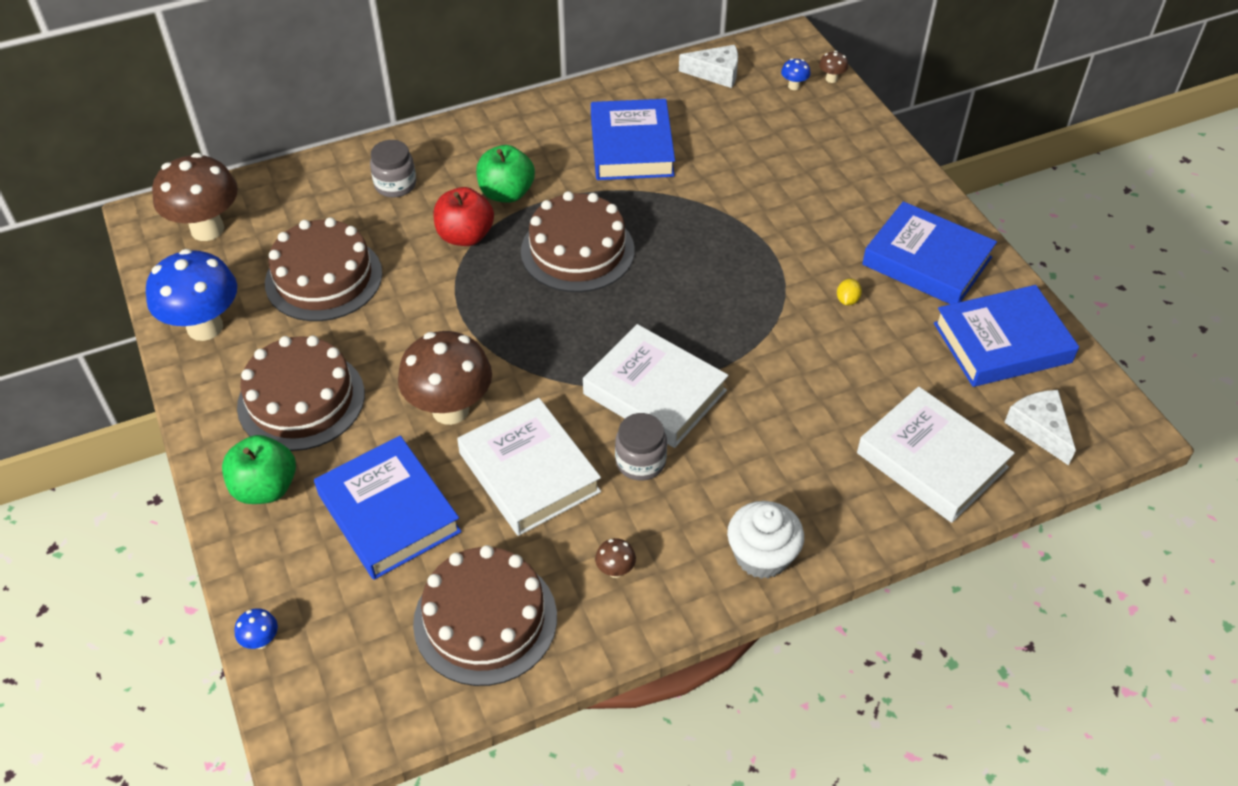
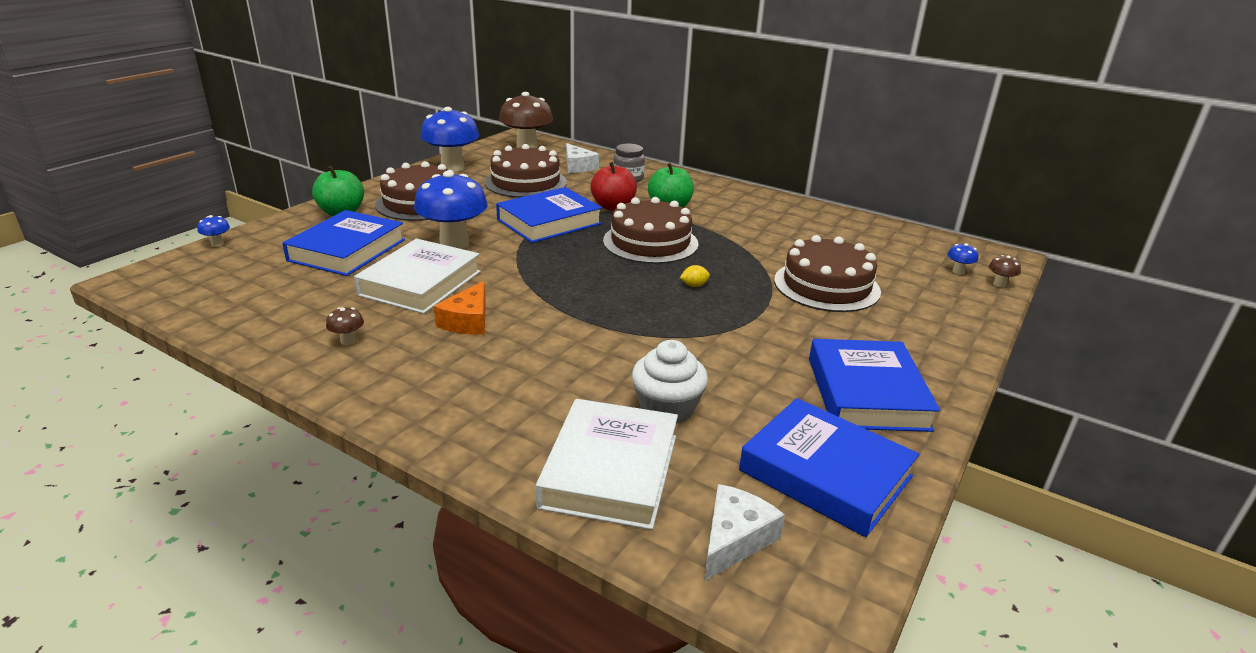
camera: 55 degrees right, 20 degrees down
(450, 409) = (454, 243): brown mushroom -> blue mushroom
(485, 619) = (270, 305): brown cake -> brown cake (826, 286)
(631, 147) = (780, 232): blue book -> blue book (549, 222)
(640, 462) = (468, 321): grey jar -> orange cheese
(654, 392) = (545, 307): white book -> none
(716, 73) = (910, 239): white cheese -> white cheese (578, 166)
(762, 555) = (409, 404): white cupcake -> white cupcake (667, 408)
(847, 300) = (755, 364): yellow lemon -> yellow lemon (694, 285)

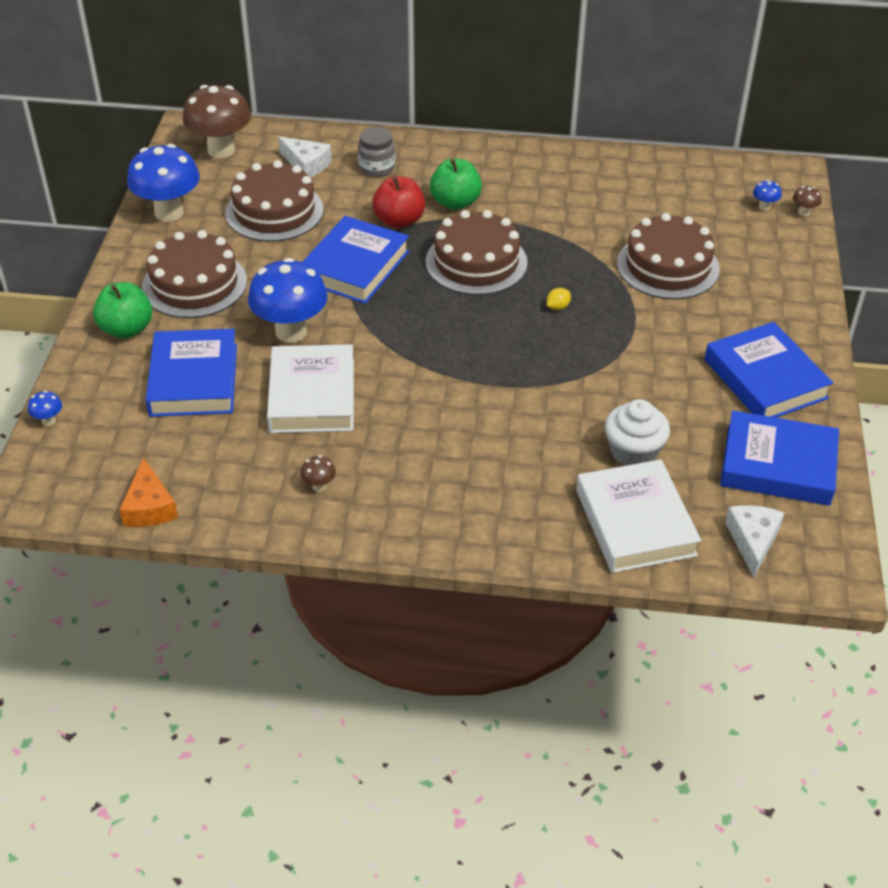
camera: 25 degrees left, 15 degrees up
(468, 321) = (400, 424): orange cheese -> orange cheese (149, 507)

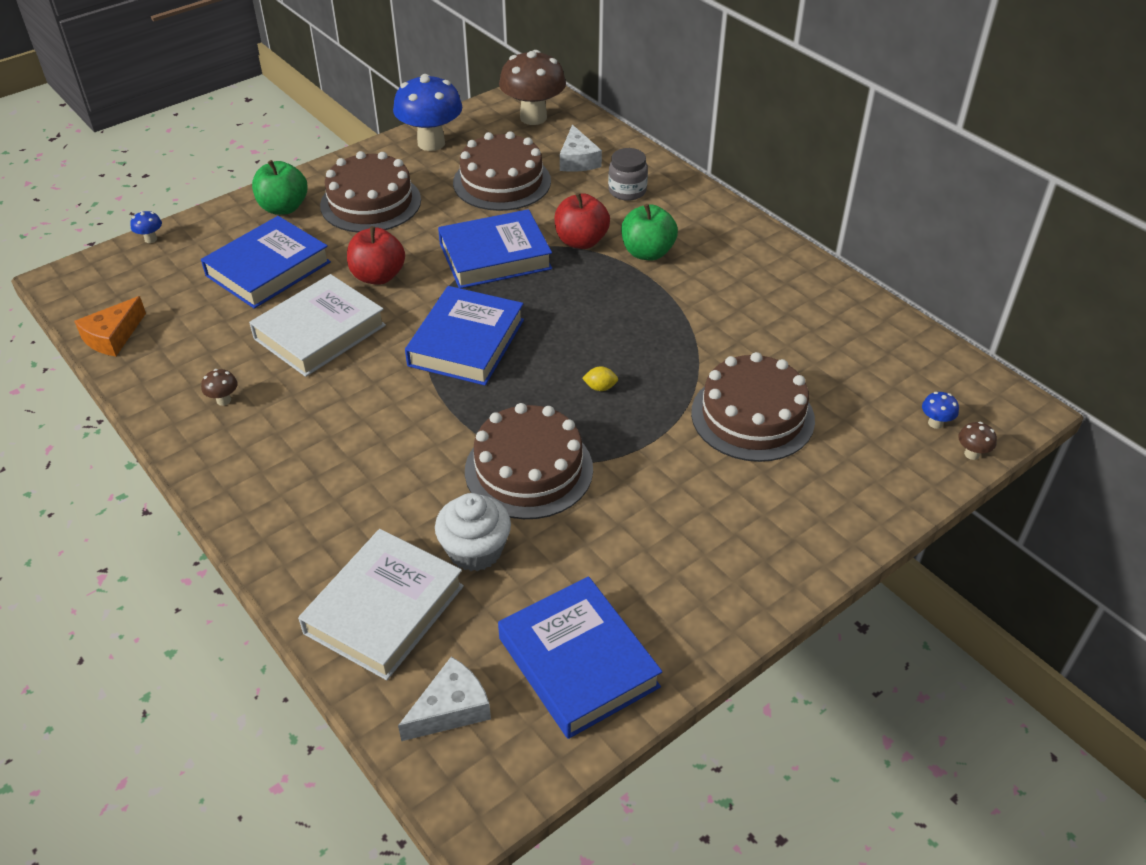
camera: 45 degrees right, 0 degrees up
(291, 332) = (378, 276): blue mushroom -> red apple
(476, 262) = (591, 309): brown cake -> brown cake (529, 469)
(765, 379) = (688, 577): blue book -> blue book (466, 342)

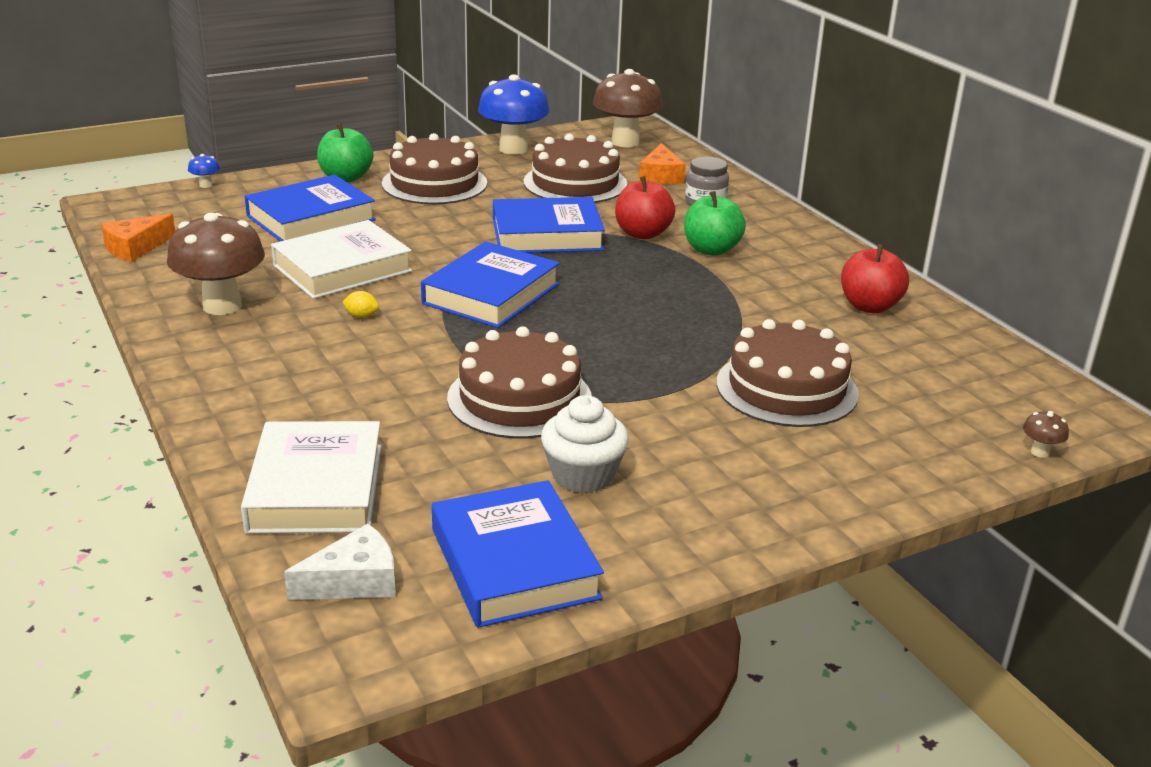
camera: 10 degrees right, 15 degrees down
(224, 400) = (222, 306): brown mushroom -> brown mushroom, size x2.49
(378, 276) = (419, 235): red apple -> red apple (869, 306)
(384, 609) = (316, 488): white book -> white book turned 45 degrees counterclockwise
(475, 550) = (435, 454): white cupcake -> white cupcake (583, 475)
(578, 160) = (661, 176): white cheese -> orange cheese
(600, 387) = (622, 345): yellow lemon -> yellow lemon (361, 316)
(935, 423) = (1001, 421): blue mushroom -> none

